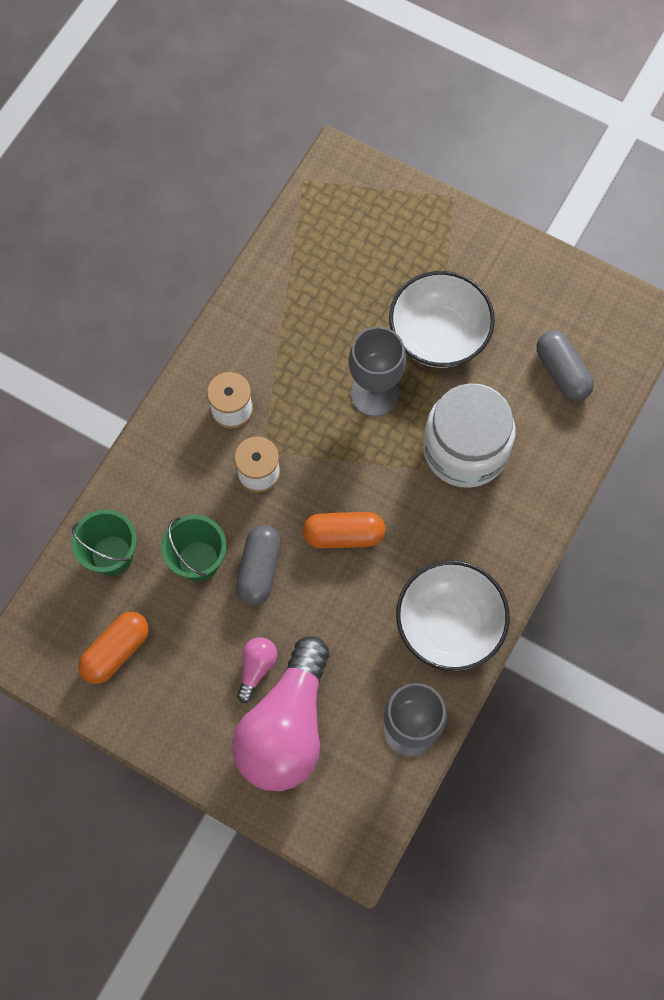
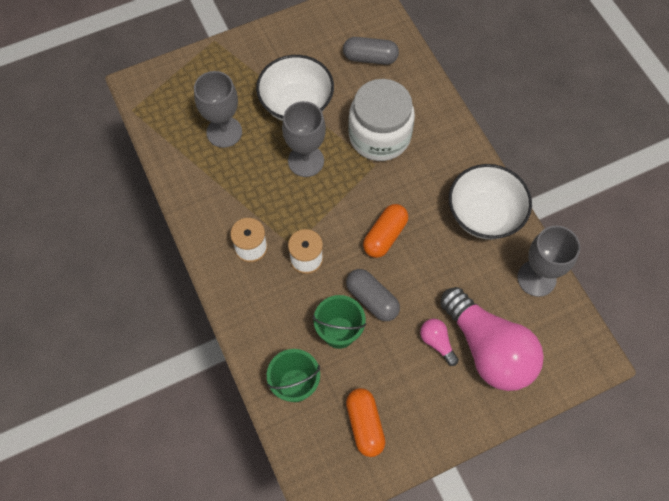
camera: 55 degrees left, 5 degrees down
(347, 288) = (224, 132): none -> grey goblet

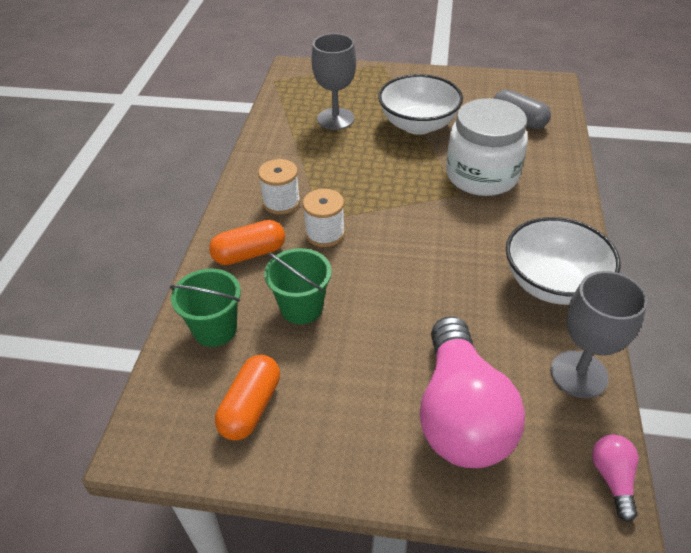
camera: 35 degrees right, 20 degrees down
(306, 161) = (391, 165): grey goblet -> none
(372, 299) = (361, 297): grey capsule -> none
(385, 236) = (421, 252): orange capsule -> orange capsule (249, 254)
(437, 342) = (401, 373): pink light bulb -> pink light bulb (612, 479)

